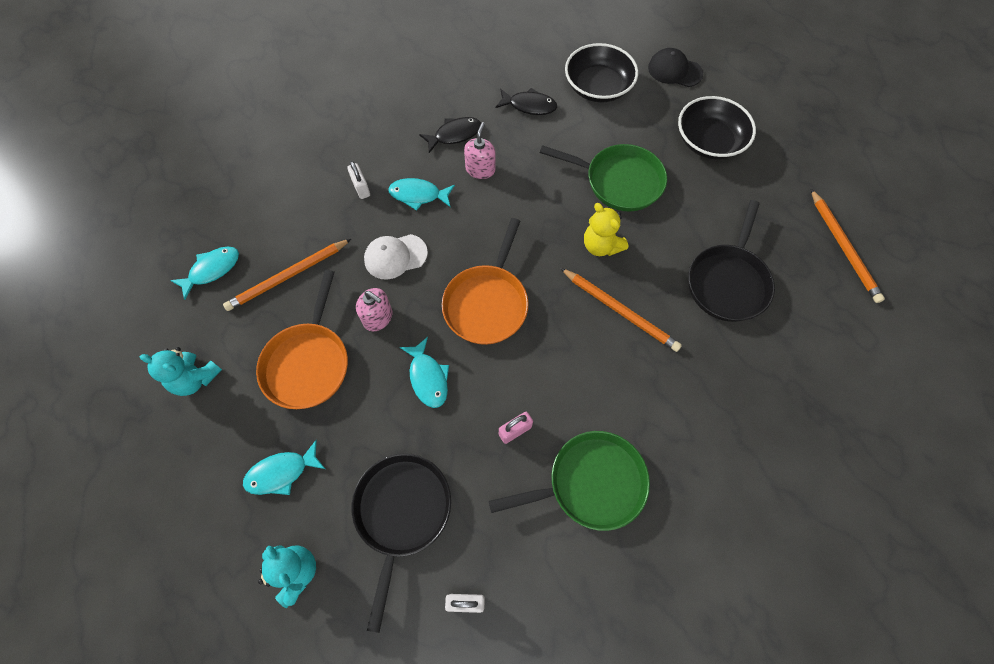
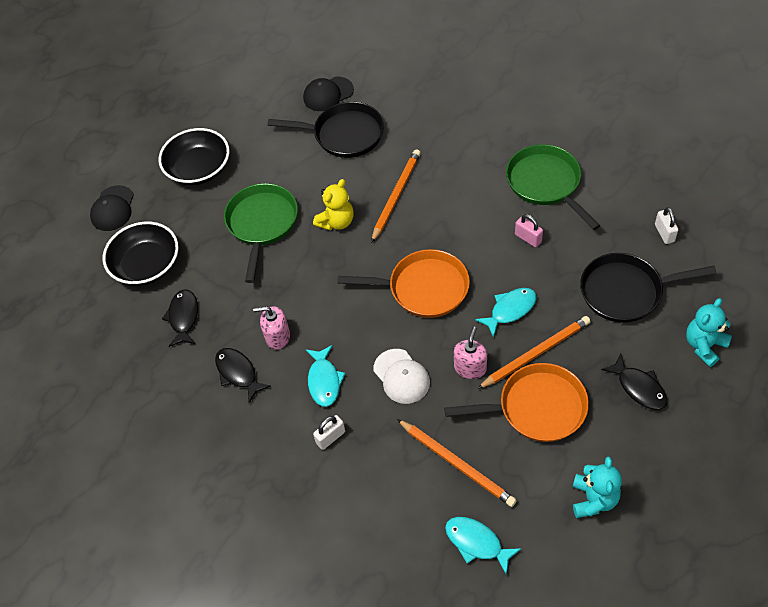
camera: 100 degrees left, 10 degrees down
(281, 472) = (639, 387): turquoise fish -> black fish
(799, 280) = (328, 94): none -> black cap
(843, 247) = (288, 73): orange pencil -> orange pencil (535, 353)

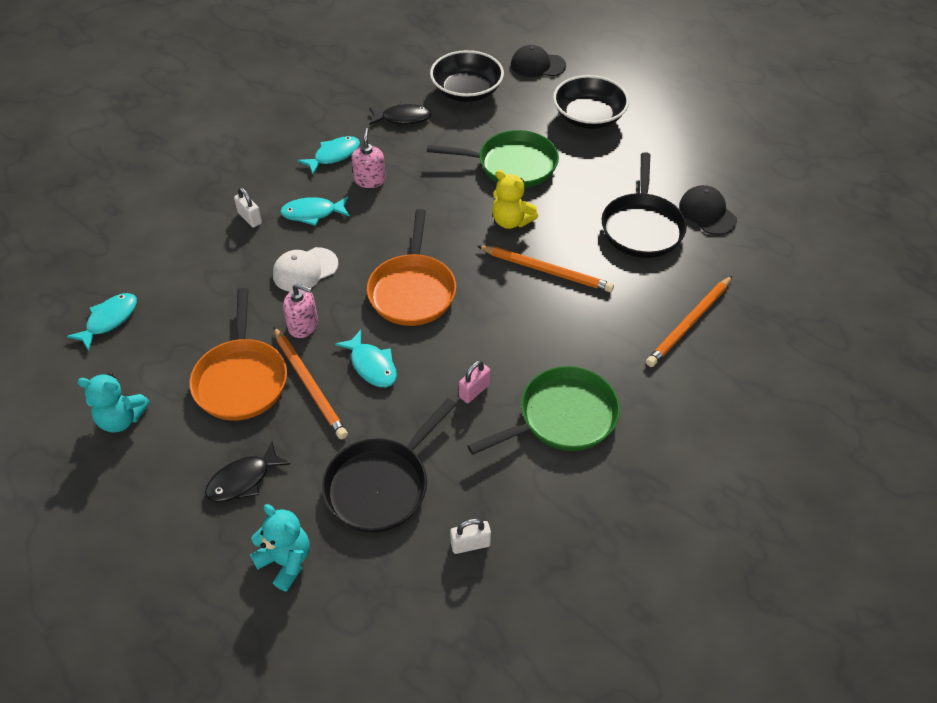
camera: 85 degrees right, 5 degrees down
(238, 373) = (334, 155): black fish -> turquoise fish
(456, 463) = (196, 309): orange pencil -> orange pencil (689, 323)
(626, 291) = (381, 485): black pan -> black pan turned 135 degrees counterclockwise

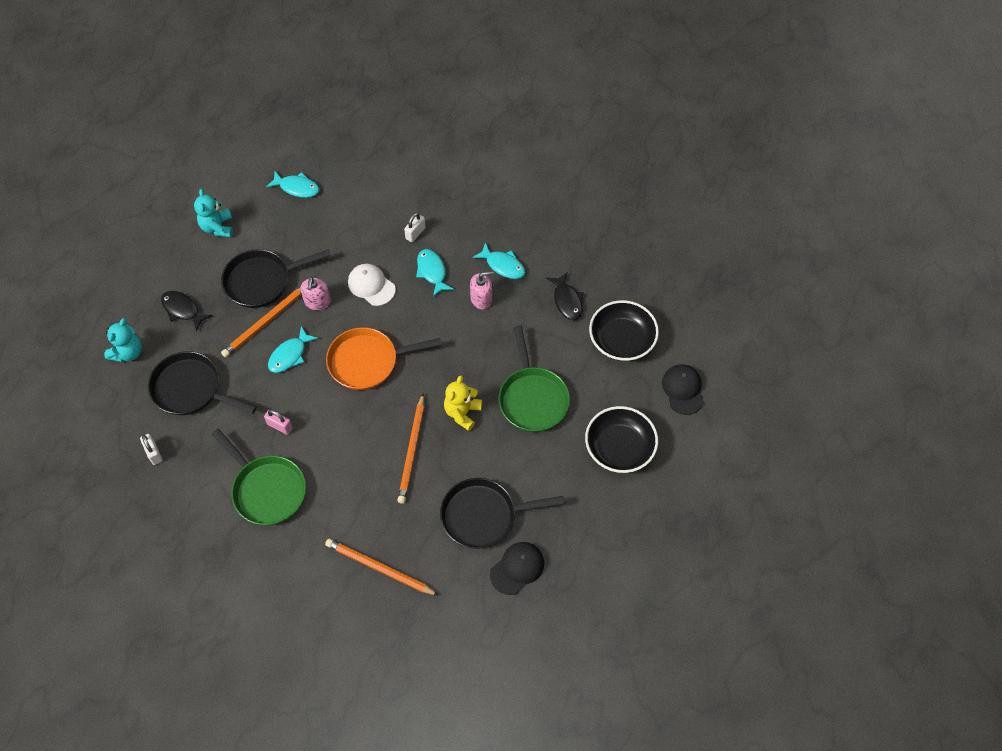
camera: 75 degrees right, 10 degrees up
(241, 379) = (262, 281): orange pan -> black pan

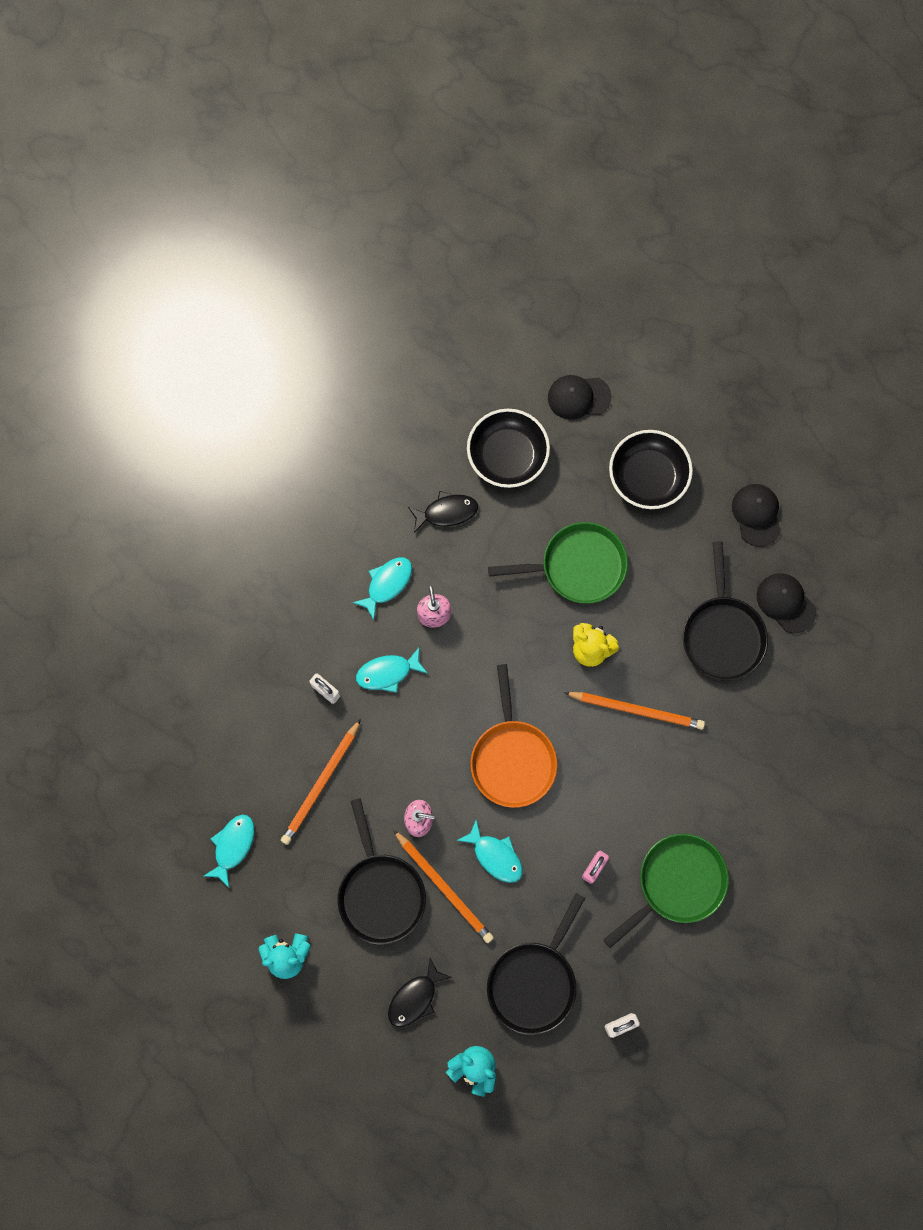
camera: 85 degrees left, 15 degrees up
(371, 285) = (401, 750): white cap -> none
(380, 568) = (779, 753): orange pencil -> orange pencil (321, 783)
(597, 540) = (756, 515): none -> black cap

